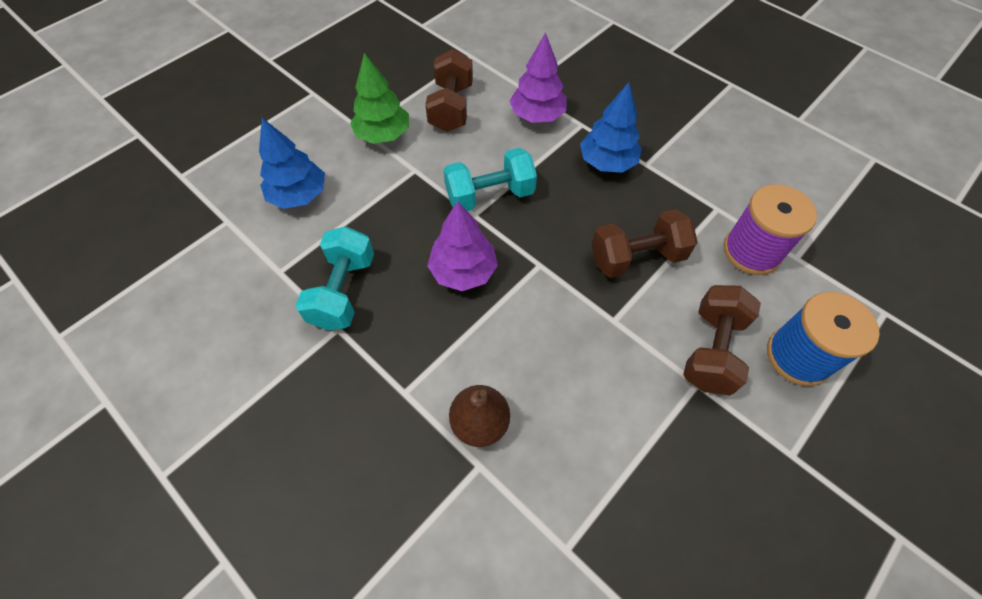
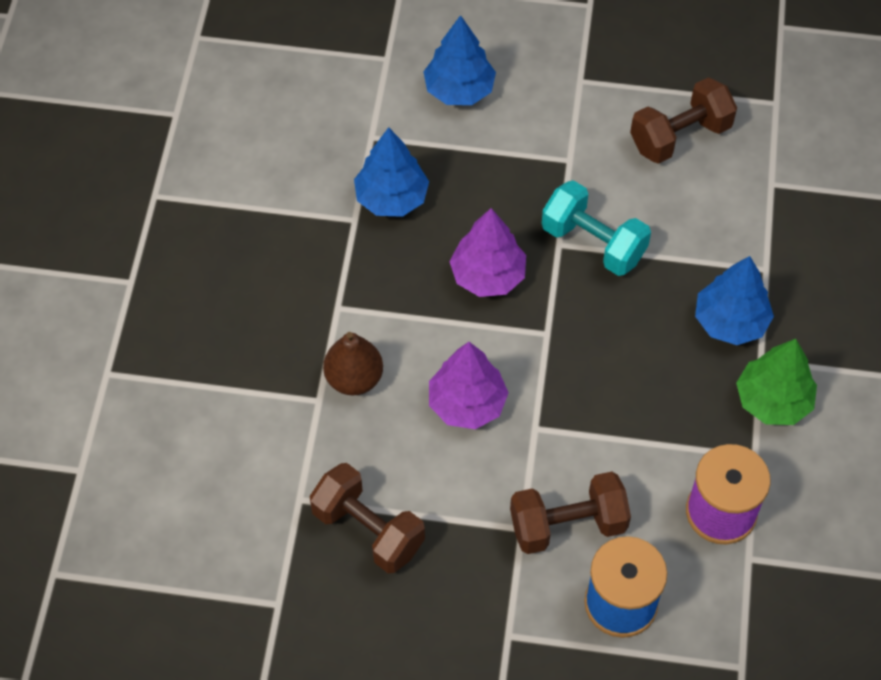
camera: 55 degrees right, 0 degrees up
(343, 291) = (391, 198): turquoise dumbbell -> blue tree
(383, 135) = (589, 103): green tree -> green tree (773, 400)
(537, 115) = (740, 220): purple tree -> purple tree (467, 404)
(637, 257) = (625, 411): brown dumbbell -> brown dumbbell (368, 530)

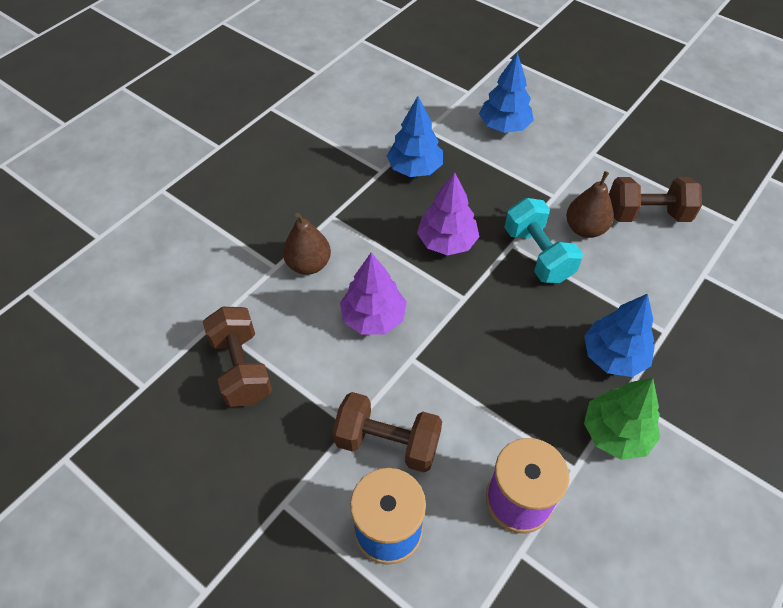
camera: 30 degrees right, 5 degrees down
(625, 186) = (585, 229): none -> brown pear

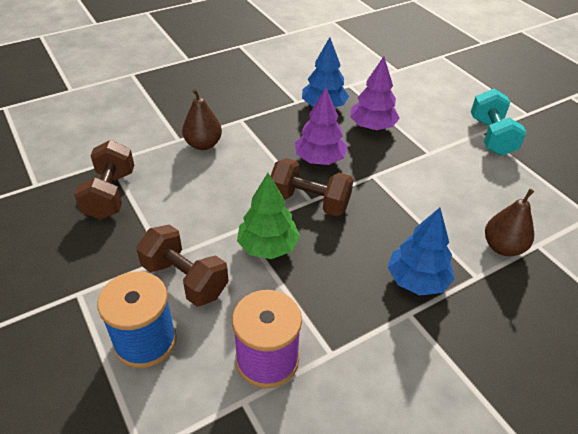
camera: 20 degrees right, 10 degrees down
(373, 317) = (229, 192): purple tree -> purple tree (372, 126)
(504, 126) = (413, 97): blue tree -> none
(538, 255) = (391, 188): turquoise dumbbell -> turquoise dumbbell (491, 136)
(585, 229) = (443, 182): brown pear -> brown pear (503, 247)
(616, 433) = (385, 339): green tree -> green tree (268, 246)
(647, 214) = (506, 187): brown dumbbell -> brown dumbbell (309, 202)

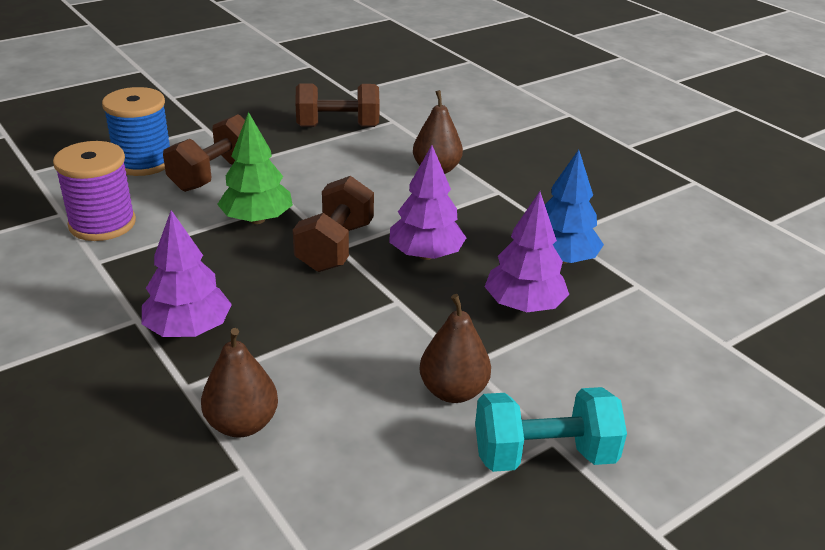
camera: 85 degrees right, 10 degrees down
(417, 280) = (188, 329): blue tree -> purple tree
(453, 161) = (453, 391): none -> brown pear

